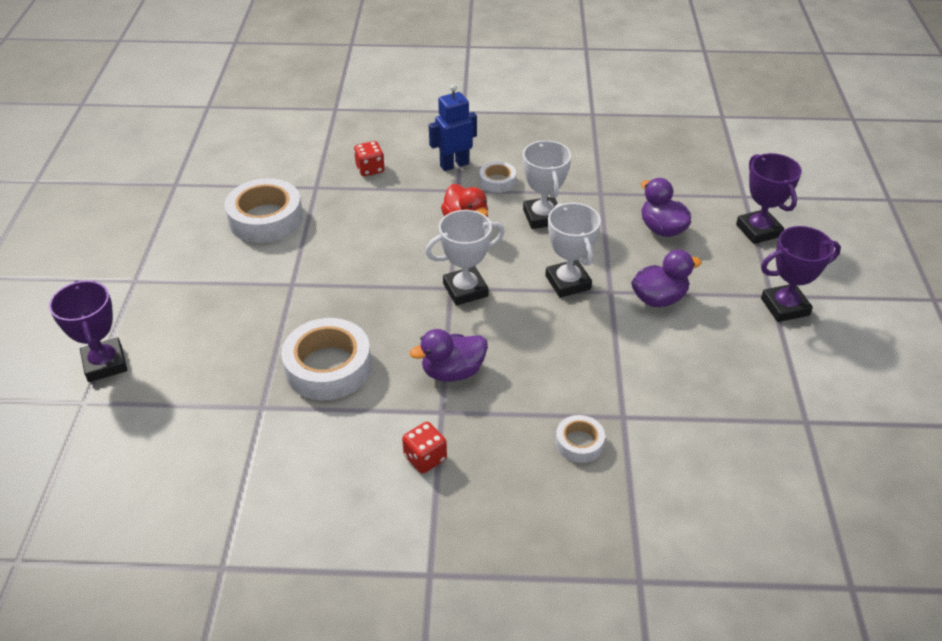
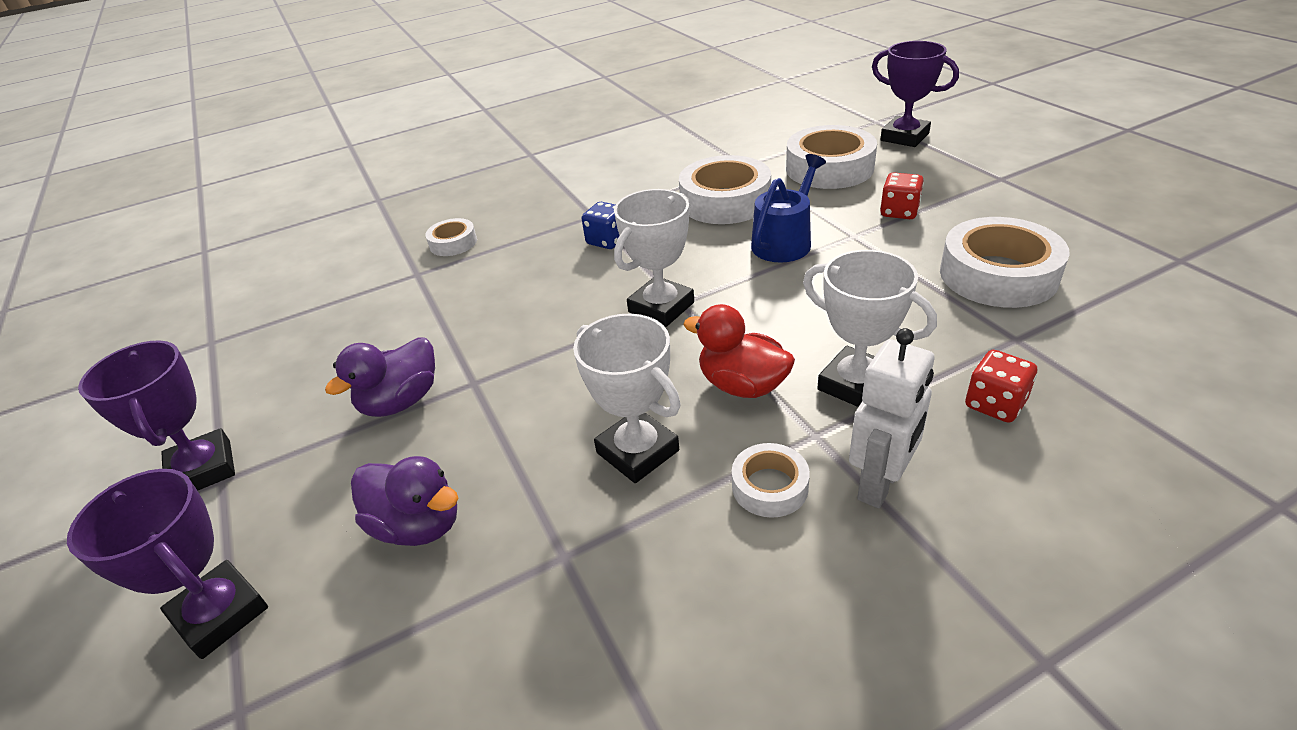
camera: 155 degrees right, 5 degrees down
(211, 360) = (829, 168): none -> white tape
(338, 302) = (784, 242): none -> blue watering can
(425, 458) = (581, 190): red dice -> red dice (899, 212)
(452, 372) = (607, 240): purple duck -> blue dice
(454, 164) = (880, 485): blue robot -> white robot
(568, 282) = (537, 369): white trophy -> white trophy (856, 384)
(784, 307) = (203, 469): purple trophy -> purple trophy turned 75 degrees counterclockwise

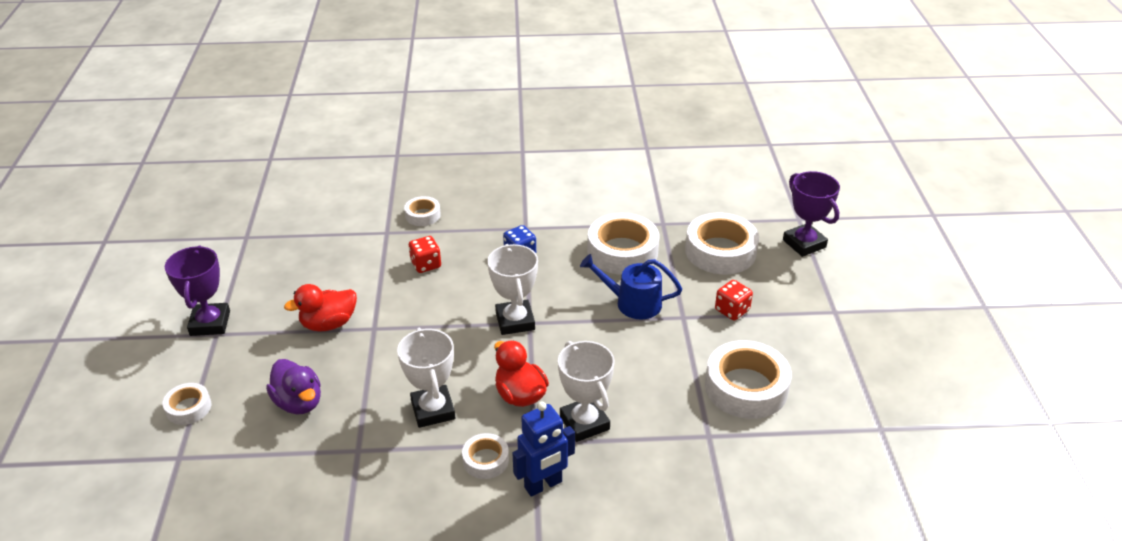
camera: 20 degrees right, 0 degrees up
(220, 614) = (188, 408): purple trophy -> white tape
(401, 401) = (328, 324): purple duck -> red duck
(661, 307) = (515, 321): white trophy -> white trophy turned 75 degrees counterclockwise
(784, 242) = (633, 303): blue watering can -> blue watering can turned 135 degrees counterclockwise
(880, 485) = (543, 485): white robot -> blue robot
(995, 404) = (651, 469): red dice -> red dice (426, 264)

